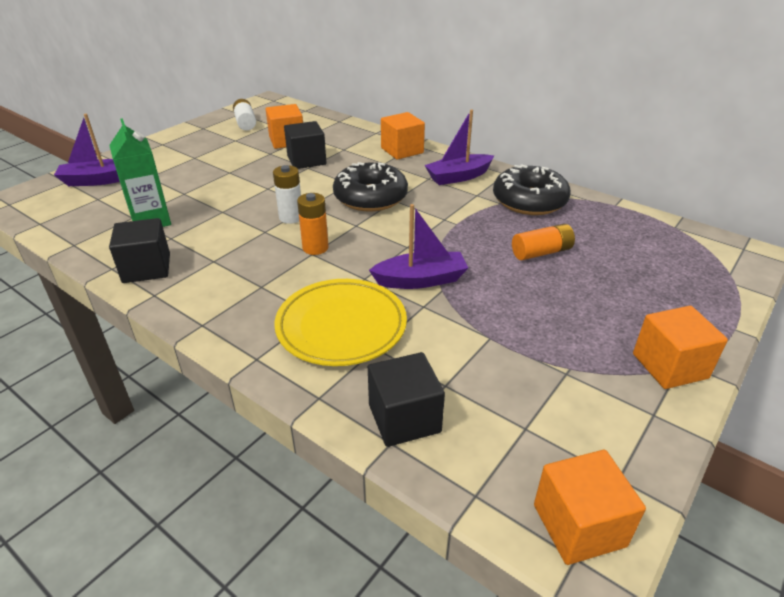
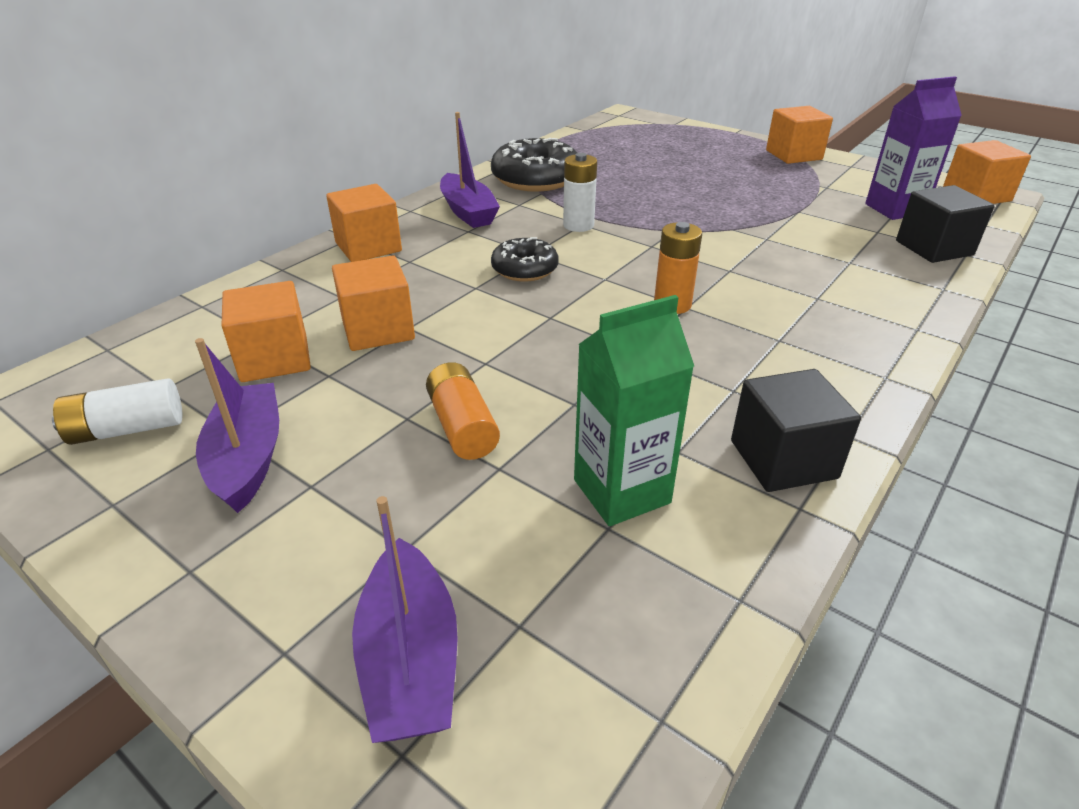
camera: 90 degrees left, 0 degrees up
(291, 217) = (590, 330): white battery -> white battery (578, 225)
(306, 160) = (378, 330): black cube -> orange cube
(341, 326) = (828, 280): yellow plate -> none
(370, 197) = (524, 269): black donut -> black donut, size x0.60
(420, 280) = (720, 238): purple boat -> purple boat (248, 458)
(508, 416) = (895, 209): none -> purple carton
(541, 252) = (646, 181): orange battery -> orange battery (462, 426)

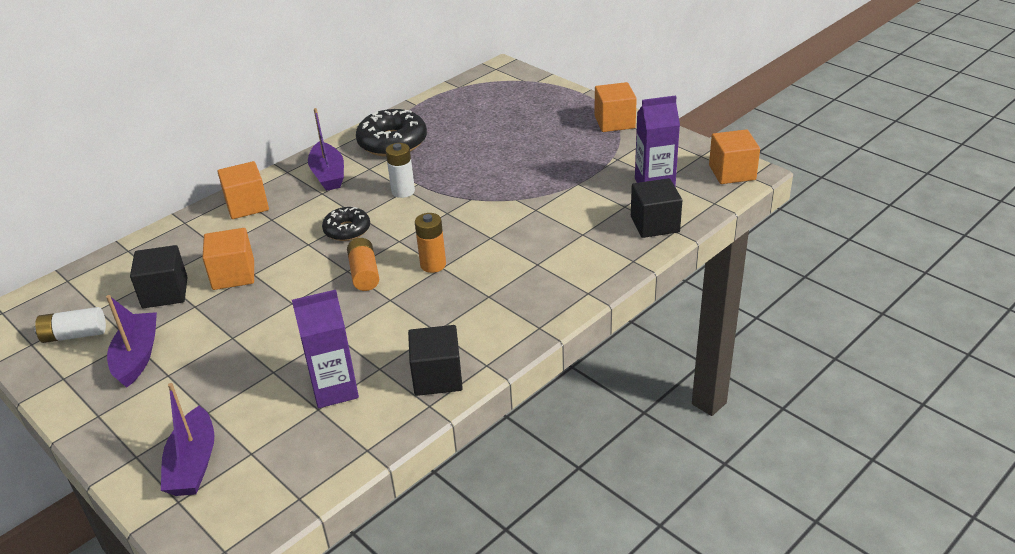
camera: 10 degrees right, 0 degrees up
(274, 359) = (165, 293): orange cube -> black cube
(462, 426) = (262, 345): orange battery -> orange battery (364, 273)
(621, 491) = (334, 389): green carton -> purple carton

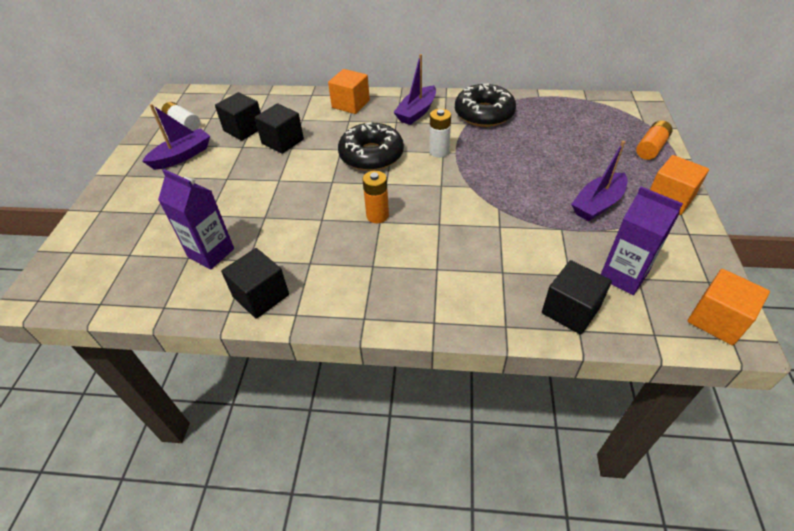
camera: 50 degrees right, 10 degrees up
(193, 464) = (105, 237): purple boat -> purple boat (597, 204)
(233, 275) = (282, 141): orange cube -> black cube
(347, 230) = (371, 155): black donut -> black donut, size x1.67
(364, 273) = (336, 191): orange battery -> orange battery (651, 148)

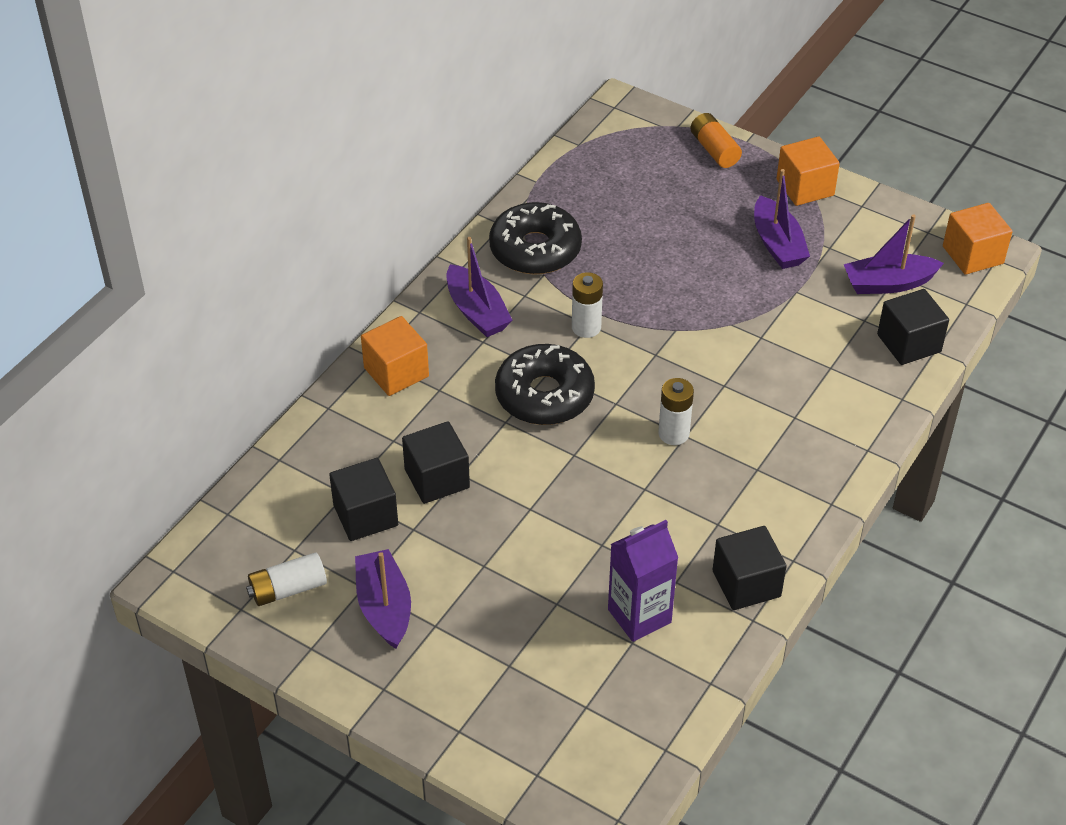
camera: 65 degrees left, 0 degrees up
(377, 216) = (673, 433): orange battery -> white battery
(623, 276) = (888, 283): purple carton -> purple boat

